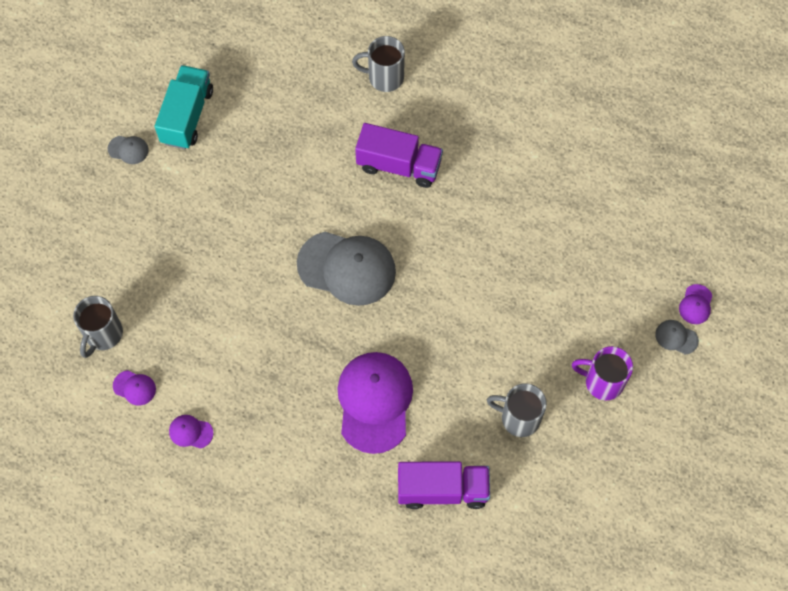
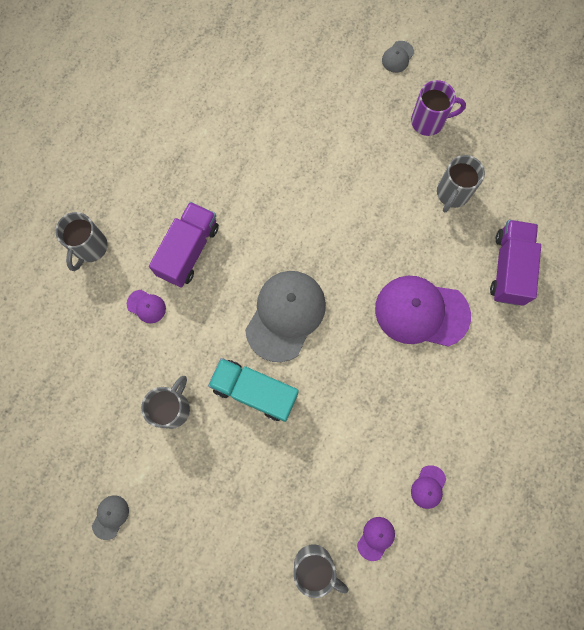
camera: 80 degrees left, 10 degrees up
(187, 116) = (86, 449): turquoise truck -> turquoise truck (255, 391)
(236, 182) = (173, 408): none -> grey mug
(602, 382) = (429, 121): purple mug -> purple mug turned 120 degrees counterclockwise
(696, 304) = (371, 36): purple cap -> purple cap (146, 306)

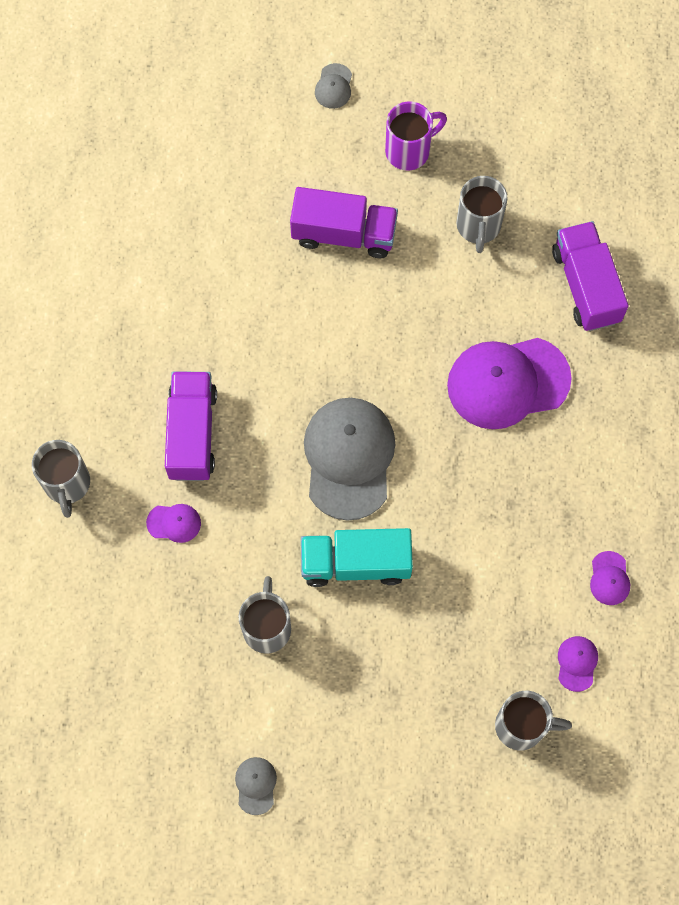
camera: 25 degrees left, 5 degrees down
(356, 159) = (343, 234): none -> purple truck

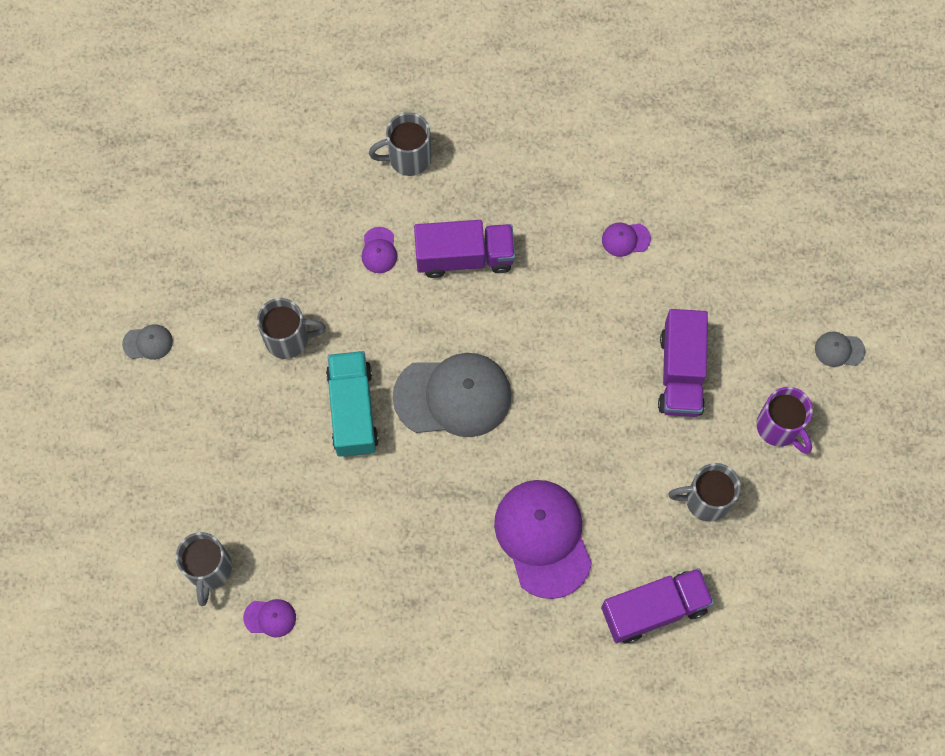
camera: 85 degrees right, 0 degrees up
(609, 578) = (353, 645): purple cap -> purple cap (625, 239)

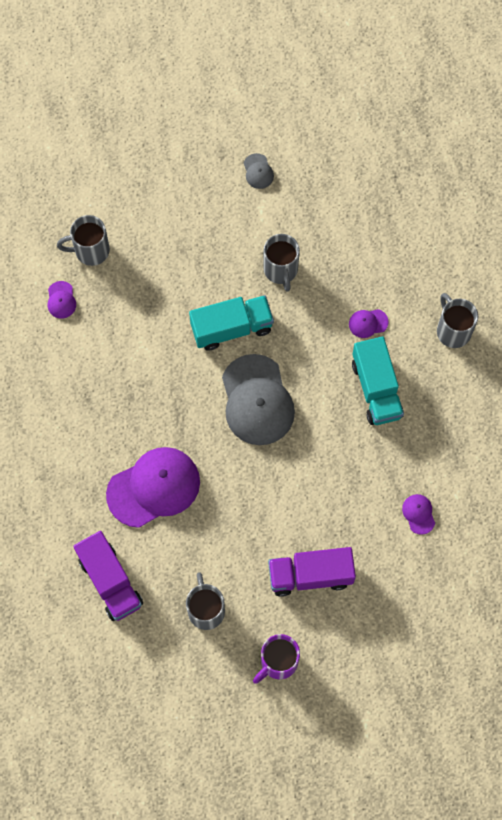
camera: 80 degrees right, 0 degrees up
(464, 257) = (376, 389): purple truck -> turquoise truck
(839, 350) = (355, 704): grey cap -> none

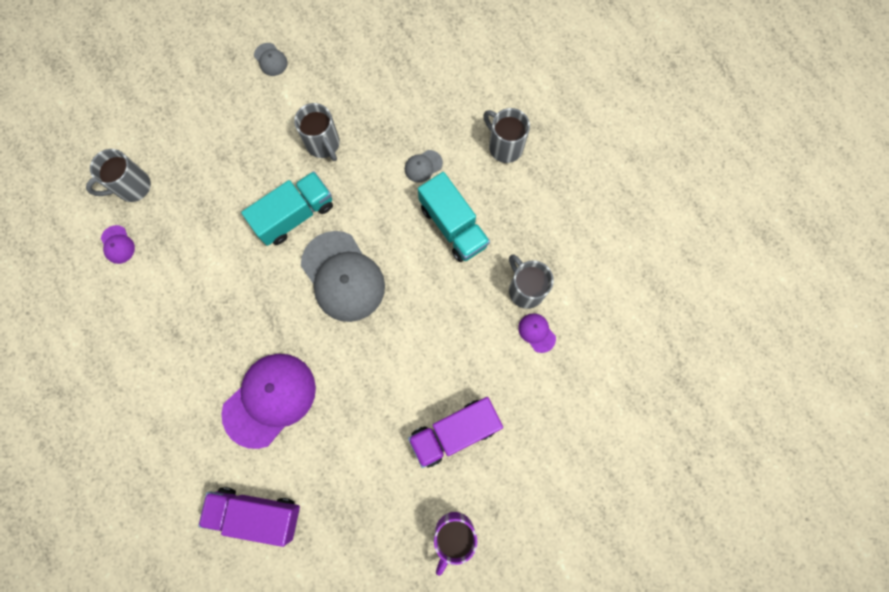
camera: 20 degrees left, 5 degrees up
(110, 581) = (256, 513): purple truck -> purple truck turned 150 degrees clockwise
(206, 610) = (363, 506): grey mug -> grey mug (525, 289)
(368, 323) = (423, 166): purple cap -> grey cap

